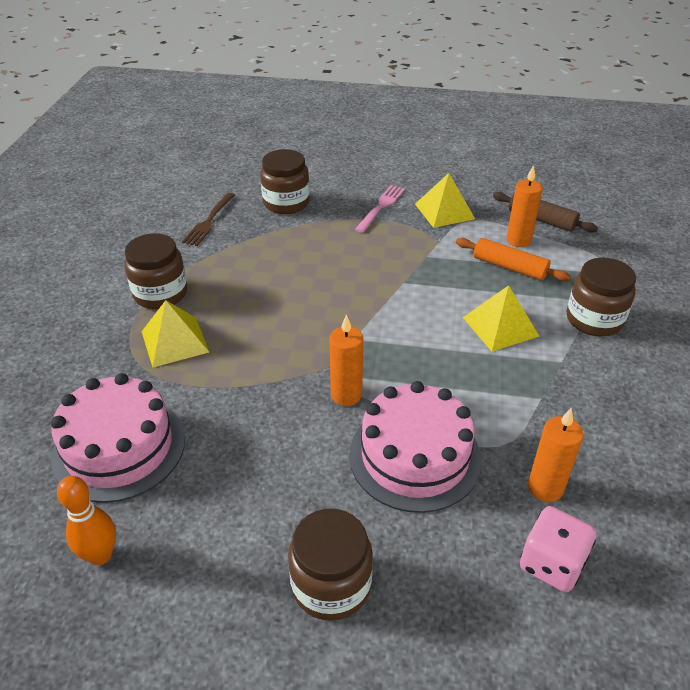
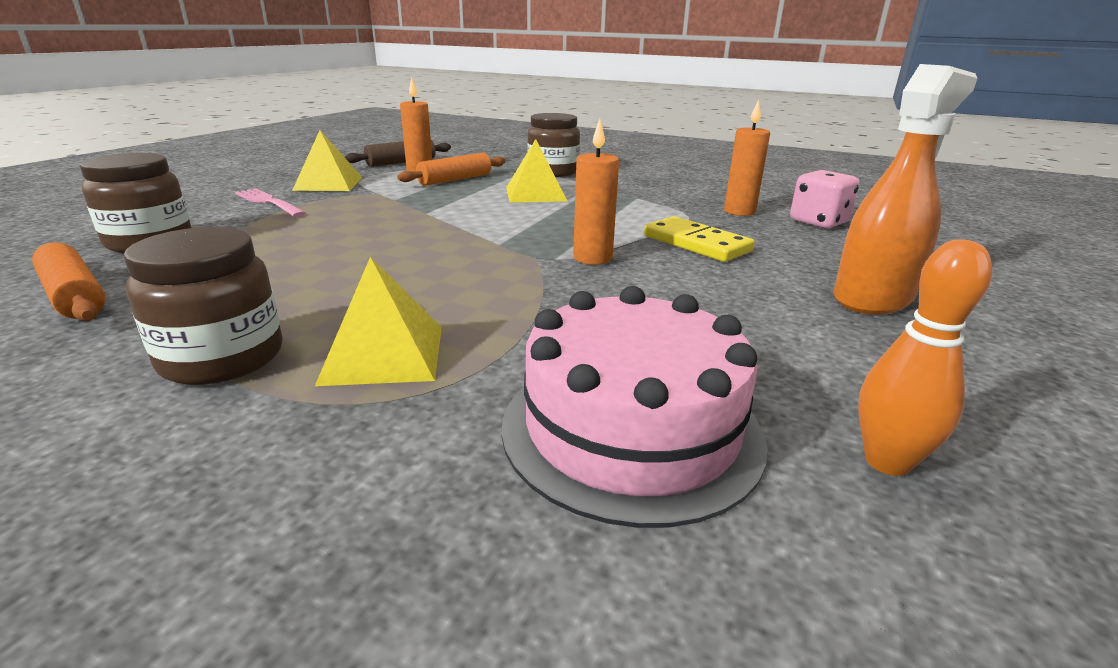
camera: 75 degrees left, 15 degrees down
(209, 221) = (74, 296): brown fork -> orange rolling pin
(331, 585) = (873, 298): brown jar -> orange spray bottle
(415, 456) = (696, 243): pink cake -> yellow domino

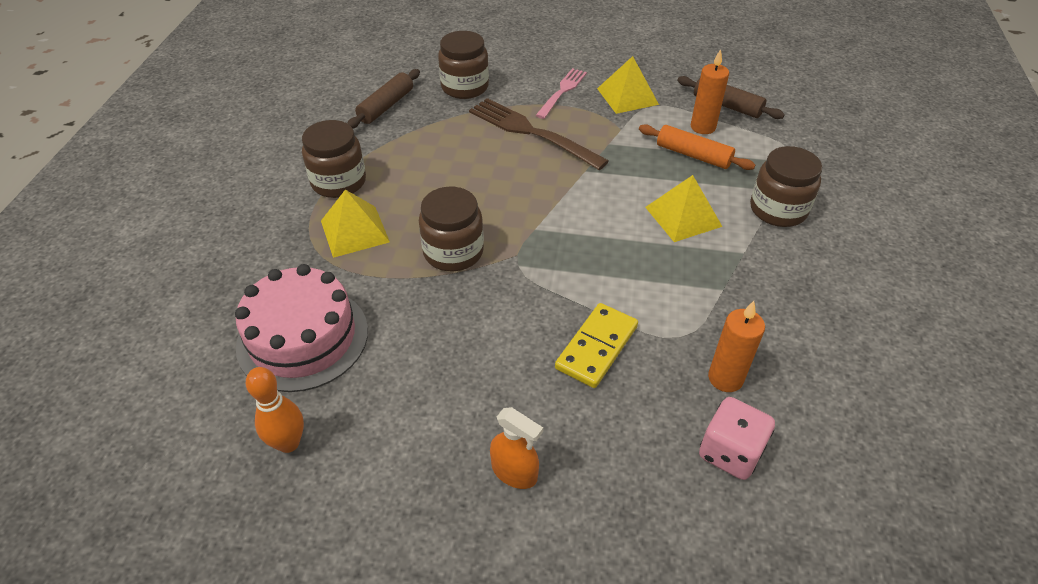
camera: 75 degrees right, 20 degrees up
(74, 296) = (386, 106): orange rolling pin -> brown rolling pin
(321, 223) = (532, 132): none -> brown fork
(503, 288) = (453, 252): none -> brown jar
(592, 258) = (528, 285): orange candle -> none
(873, 298) = (514, 472): orange spray bottle -> orange spray bottle, size x0.57

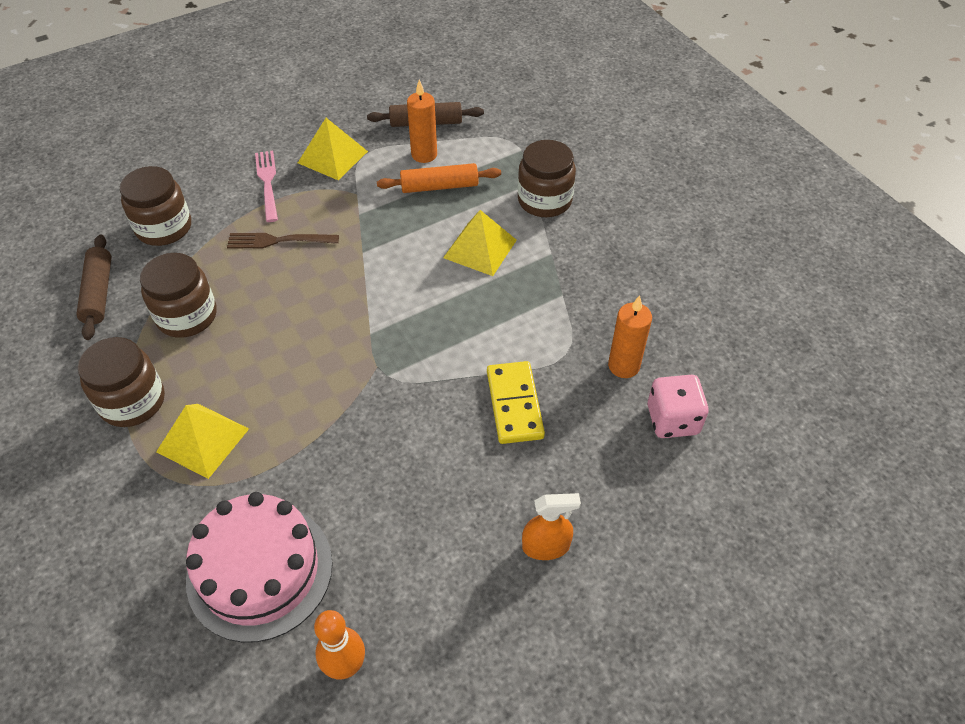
camera: 40 degrees left, 5 degrees up
(453, 252) = (319, 400): brown jar -> brown jar (187, 316)
(532, 132) = (278, 241): brown fork -> brown fork, size x0.62

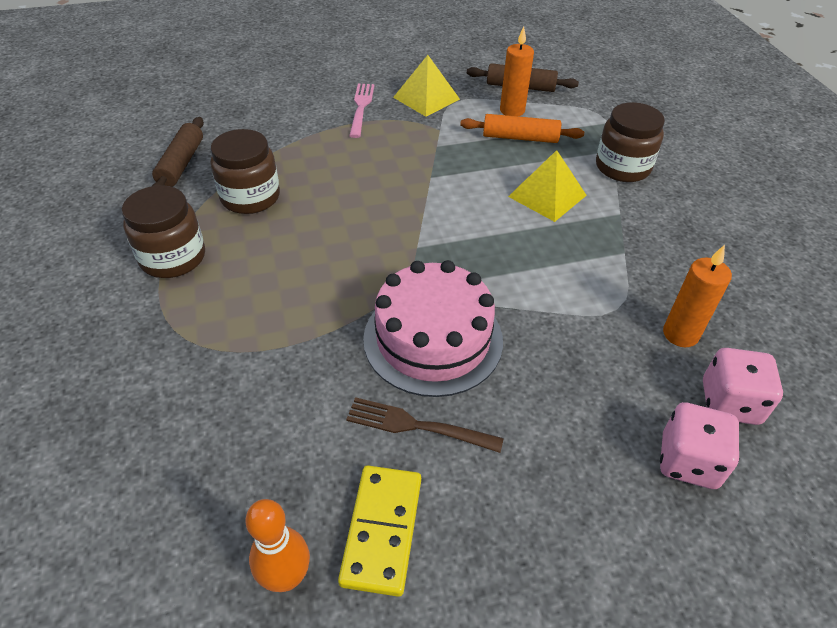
camera: 15 degrees right, 5 degrees down
(164, 228) = (258, 125): brown jar -> none
(203, 440) = (223, 306): yellow pyramid -> none
(260, 571) = (231, 446): pink cake -> pink cake (433, 339)
(278, 241) = (355, 153): brown fork -> brown fork (417, 426)
(514, 404) = (549, 345): yellow domino -> yellow domino (382, 530)
(546, 546) = (553, 504): orange spray bottle -> none
(646, 480) = (688, 461): none -> pink dice

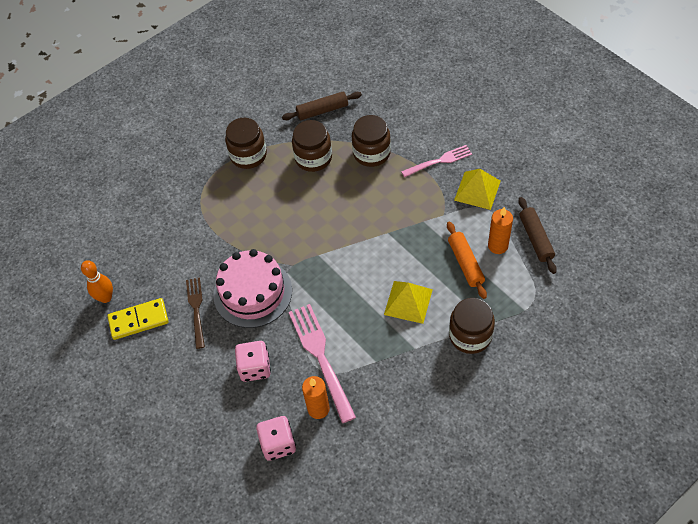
camera: 70 degrees right, 10 degrees up
(297, 148) = (371, 153): none -> brown jar
(593, 302) = (321, 357): none -> pink fork
(688, 461) = (229, 431): pink dice -> pink dice (255, 368)

